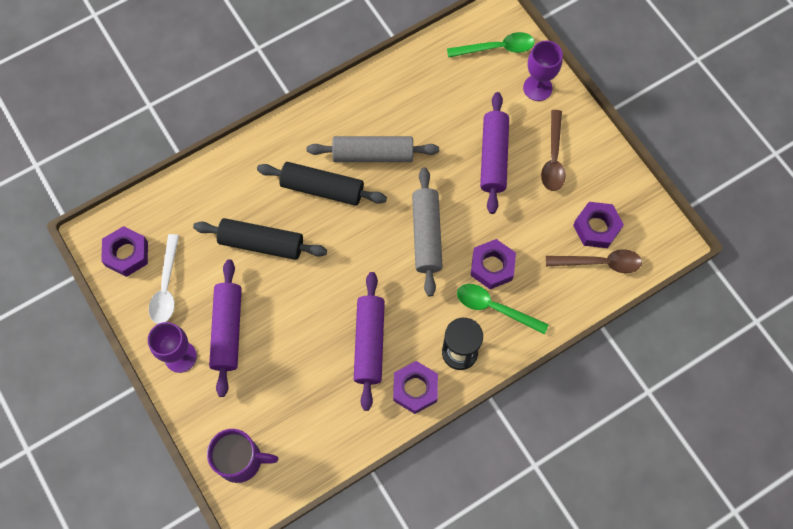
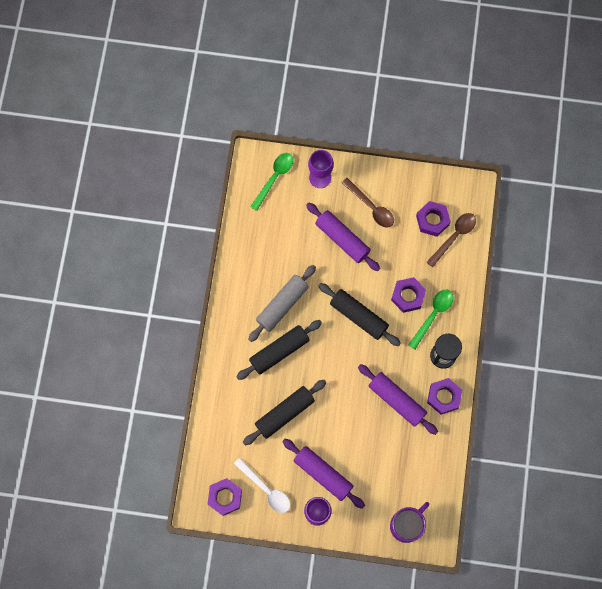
camera: 50 degrees left, 5 degrees up
(426, 235) = (358, 316): grey rolling pin -> black rolling pin
(494, 308) = (433, 315): green spoon -> green spoon turned 150 degrees clockwise

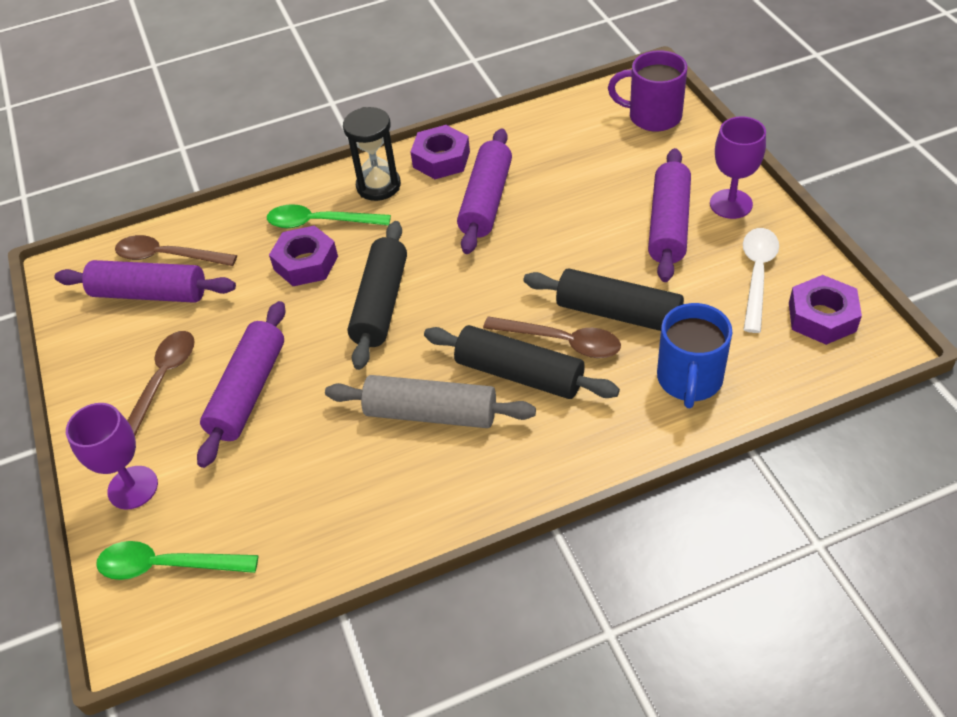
camera: 115 degrees left, 25 degrees down
(230, 417) = (689, 380): none -> blue mug
(285, 379) = (561, 342): none -> brown spoon
(432, 220) = (150, 293): purple nut -> purple rolling pin

